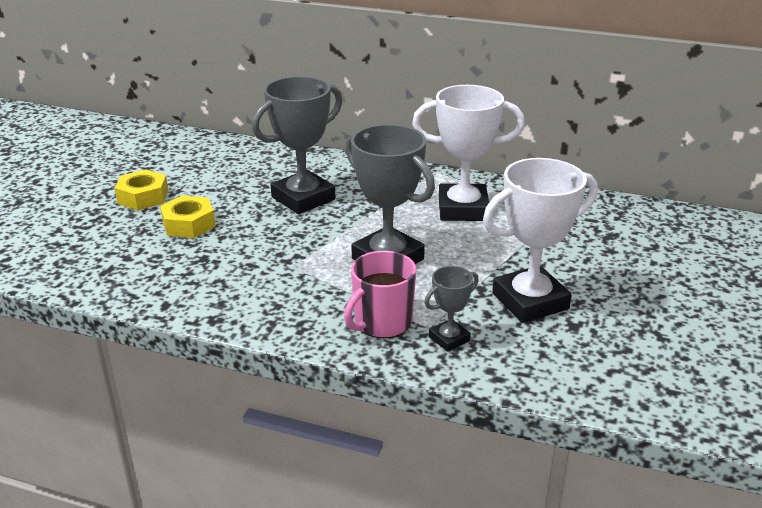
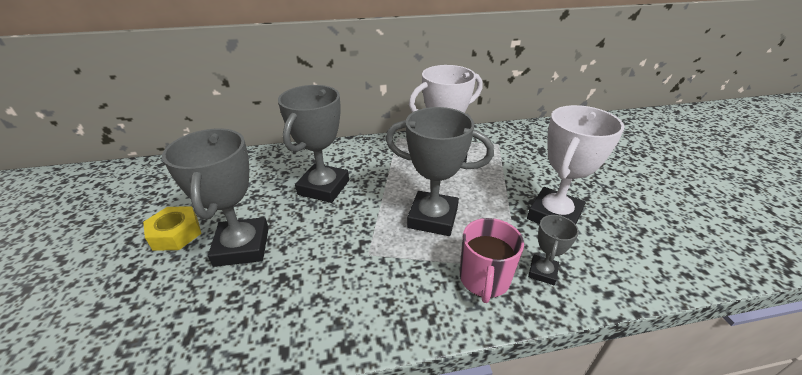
camera: 30 degrees left, 5 degrees up
(189, 224) = (242, 246): yellow nut -> grey trophy

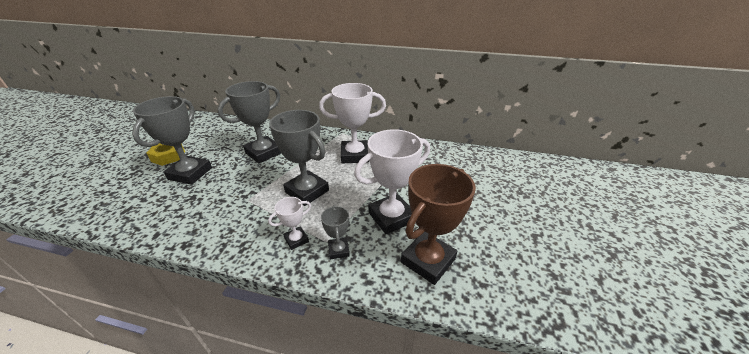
camera: 25 degrees right, 0 degrees up
(484, 279) = (296, 240): pink mug -> white trophy
(542, 272) = (338, 250): grey trophy -> grey trophy turned 60 degrees counterclockwise
(635, 247) = (428, 260): none -> brown trophy

